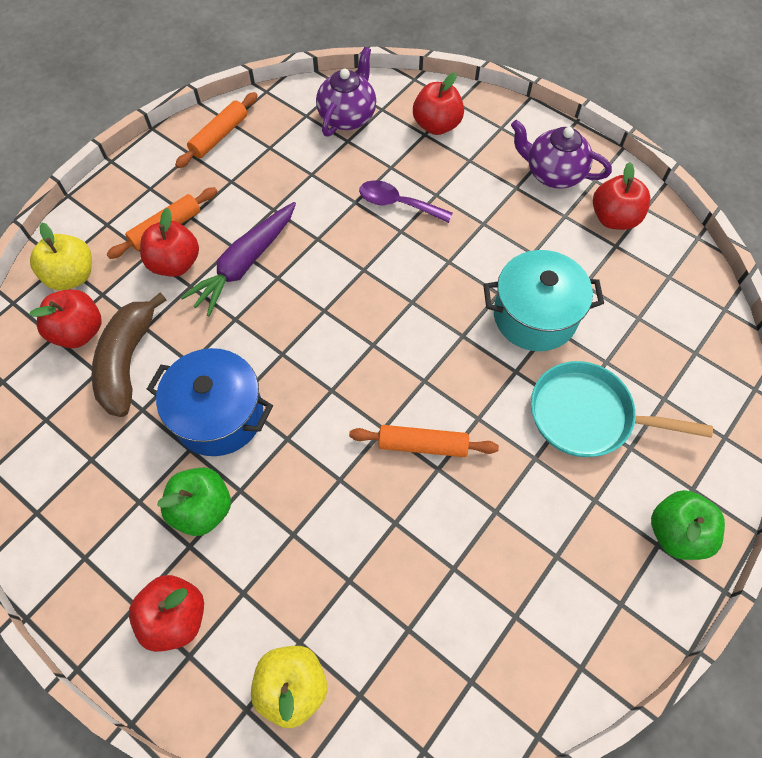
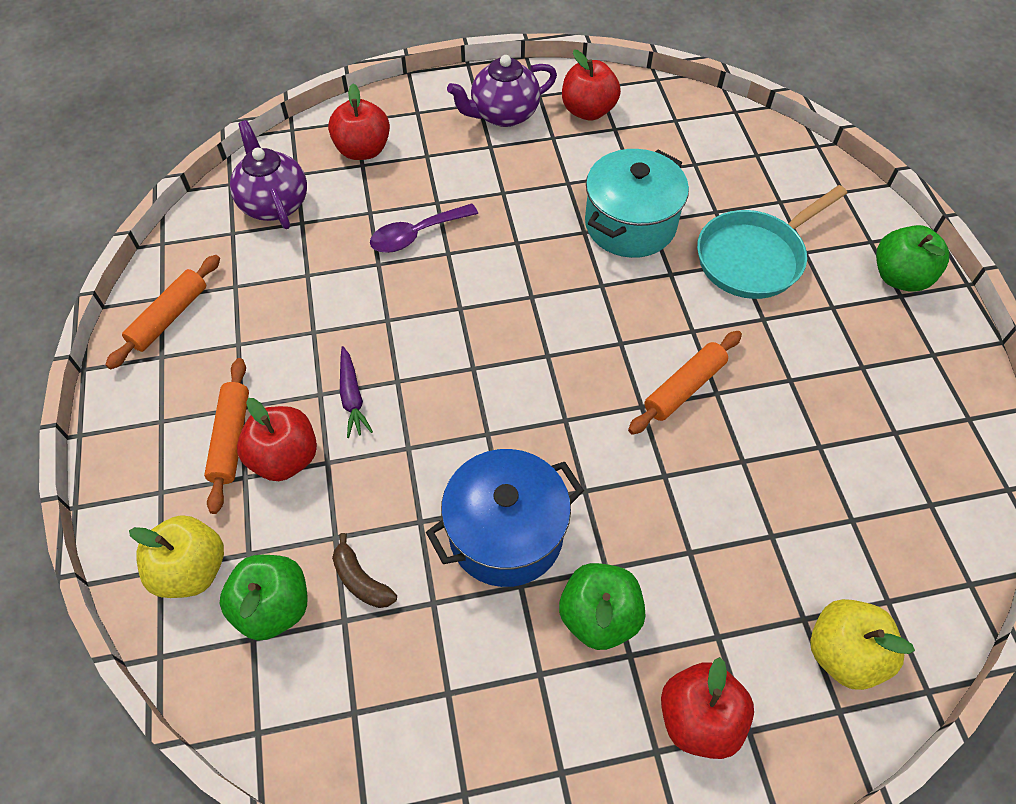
camera: 50 degrees left, 5 degrees down
(79, 332) = (274, 607): red apple -> green apple
(127, 361) = (361, 580): brown banana -> brown banana, size x0.50
(219, 136) = (169, 317): orange rolling pin -> orange rolling pin turned 45 degrees clockwise
(245, 264) = (352, 397): purple carrot -> purple carrot, size x0.54

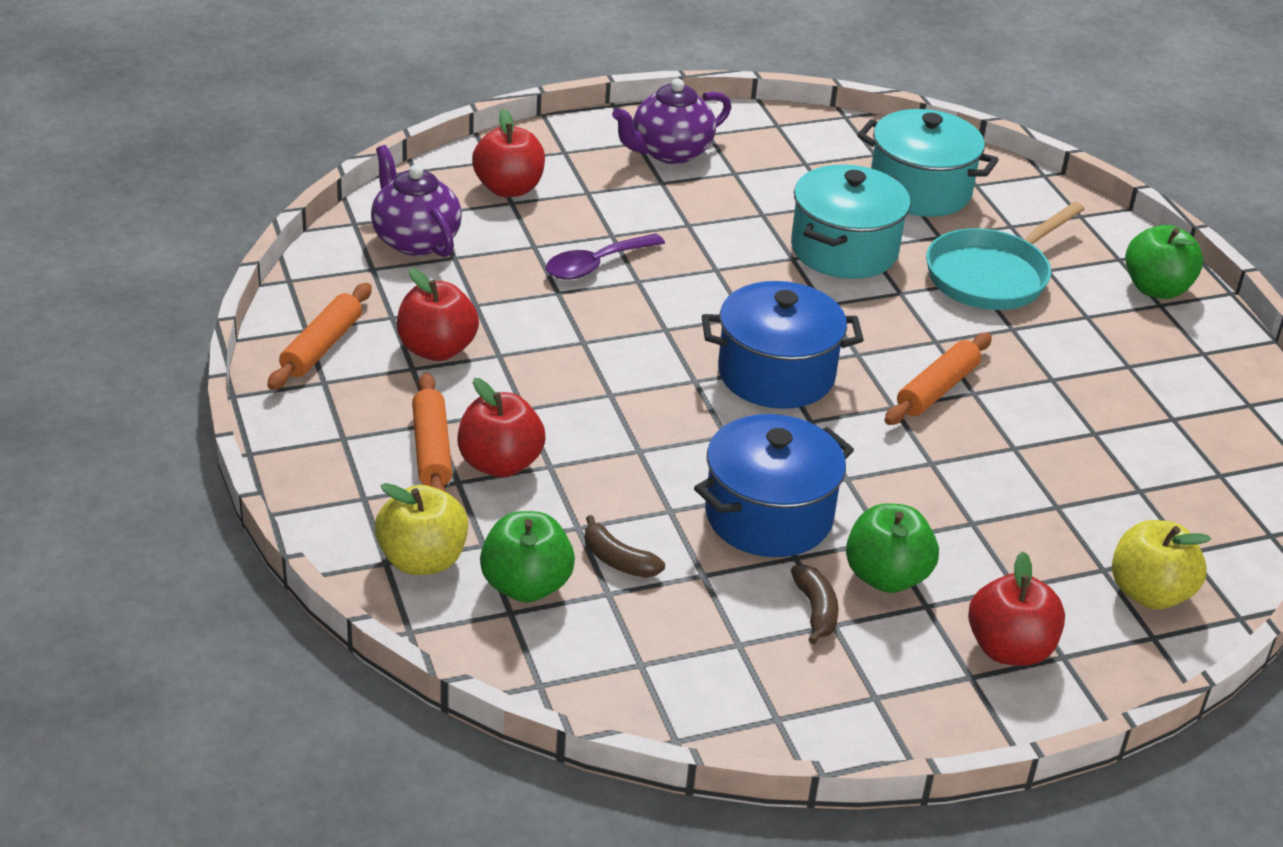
camera: 10 degrees left, 20 degrees down
(352, 397) = (562, 410): purple carrot -> none
(526, 655) = (816, 610): none -> brown banana
(545, 364) = (776, 374): none -> blue pot
(588, 111) = (770, 147): red apple -> red apple (437, 349)
(707, 160) = (920, 190): none -> turquoise pot

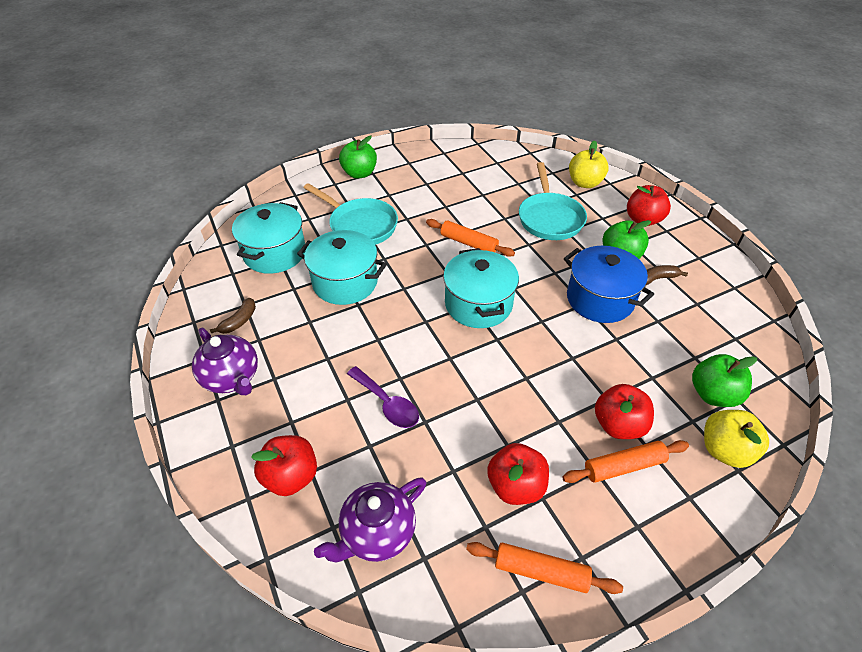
camera: 95 degrees left, 10 degrees up
(618, 560) = (668, 356): brown banana -> brown banana (239, 321)
(776, 374) = (478, 304): blue pot -> turquoise pot
(1014, 508) = (549, 218): none -> turquoise pan

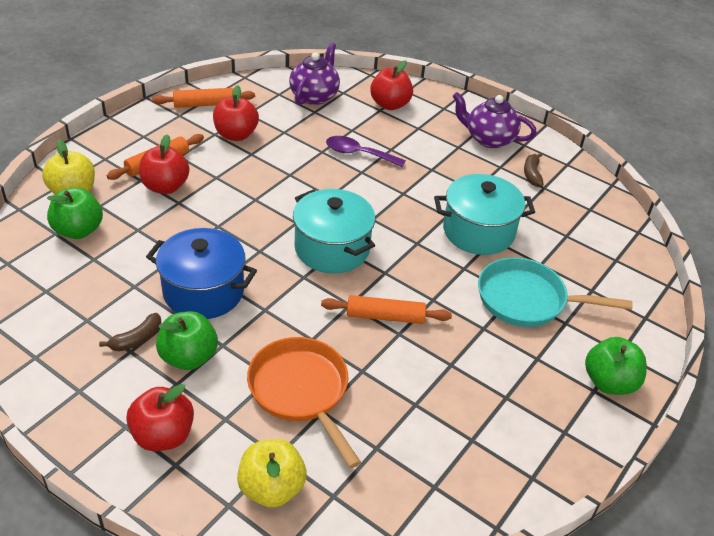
camera: 150 degrees right, 5 degrees down
(275, 253) = (577, 239): turquoise pot -> none
(549, 218) = (301, 391): turquoise pan -> orange pan

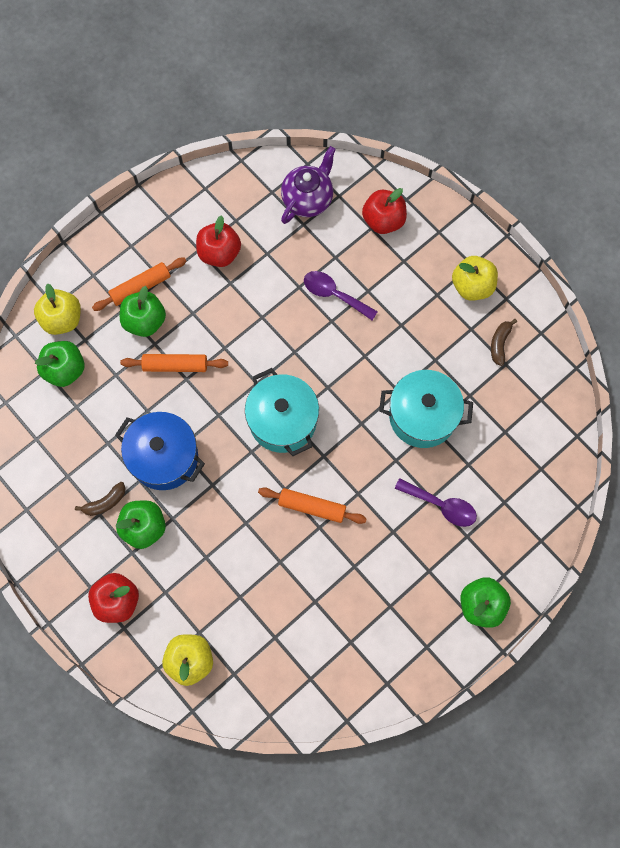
camera: 15 degrees right, 30 degrees up
(165, 187) = (145, 321): red apple -> green apple
(204, 104) = (194, 202): orange rolling pin -> orange rolling pin (175, 365)
(301, 391) = (227, 575): orange pan -> none
(489, 139) = (472, 286): purple teapot -> yellow apple
(527, 300) = (441, 505): turquoise pan -> purple spoon

